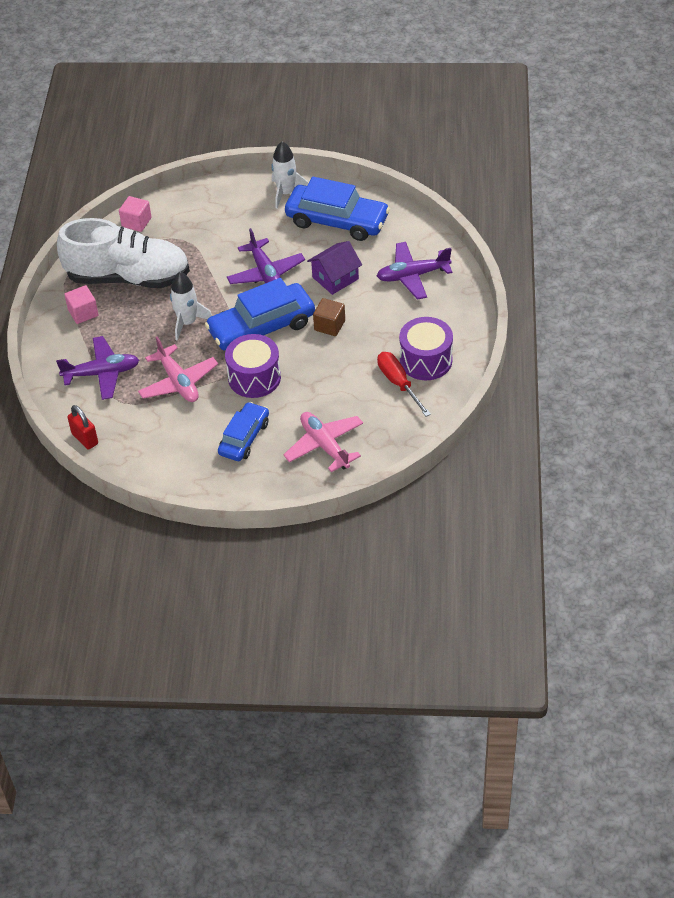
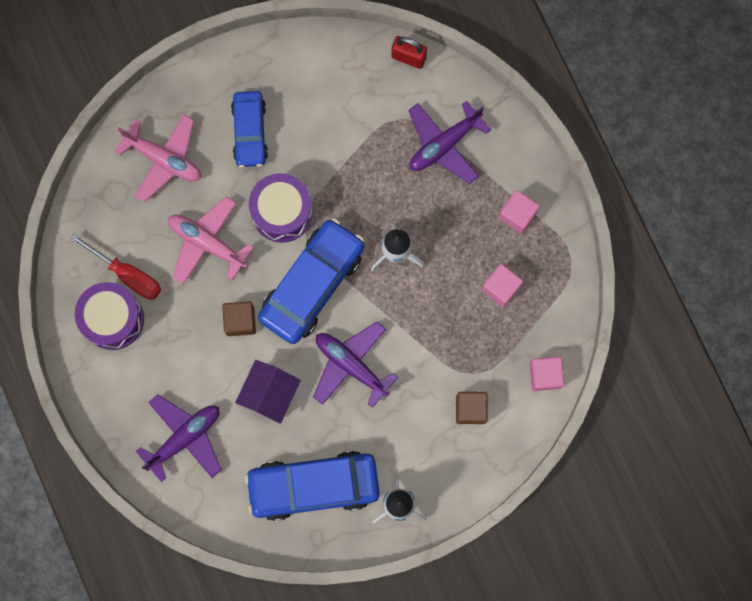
camera: 150 degrees right, 30 degrees up
(128, 277) = (500, 288): white shoe -> pink cube
(178, 382) = (358, 170): pink plane -> pink plane (207, 243)
(200, 223) = (470, 409): none -> brown cube

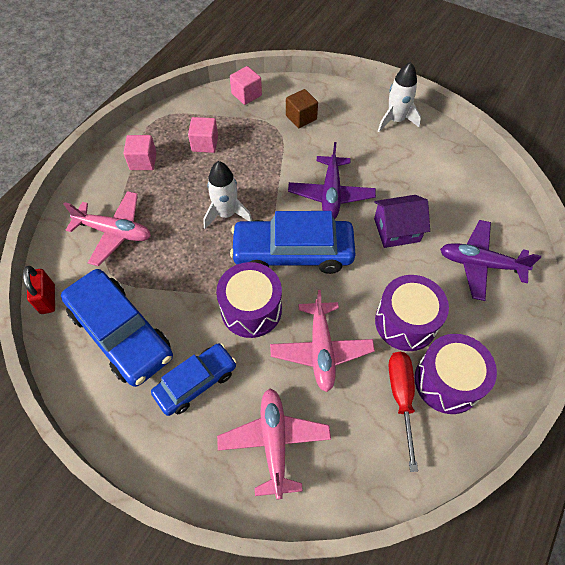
camera: 125 degrees left, 20 degrees down
(181, 328) = (406, 322): none -> purple drum
(240, 321) = (362, 283): brown cube -> none
(313, 486) = (430, 168): blue car -> blue car (121, 333)
(444, 144) = (114, 232): purple plane -> pink plane

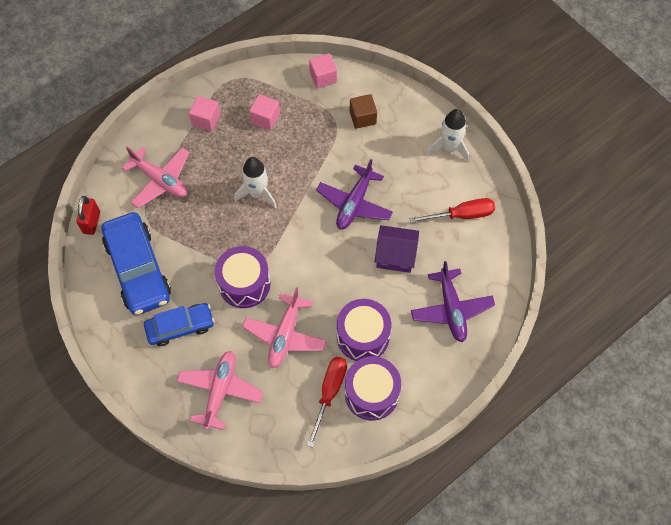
camera: 20 degrees right, 5 degrees up
(293, 252) = (298, 246): blue car -> none
(440, 174) = (462, 215): none -> red screwdriver
(480, 264) = (451, 309): purple plane -> purple plane turned 135 degrees counterclockwise

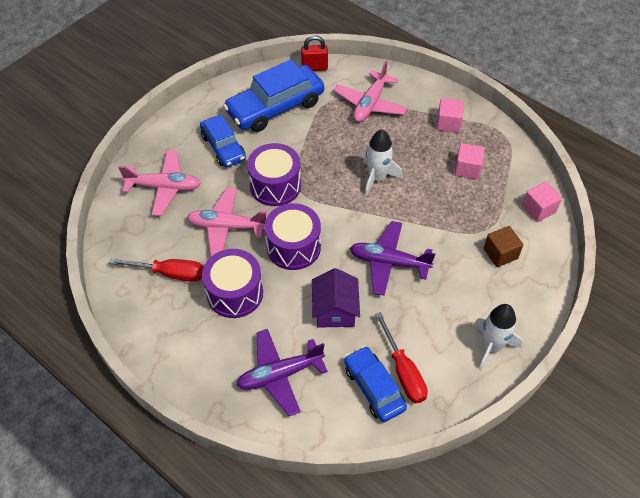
camera: 80 degrees right, 10 degrees down
(371, 393) = (172, 310): purple drum -> purple drum (293, 247)
(473, 239) = (374, 388): none -> blue car

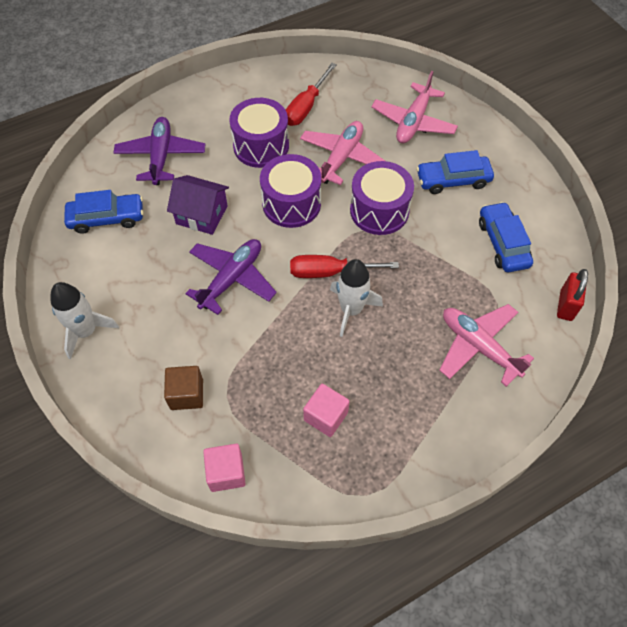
camera: 110 degrees right, 5 degrees up
(275, 107) = (503, 243): blue car -> blue car, size x0.62
(403, 371) = (108, 246): red screwdriver -> red screwdriver (329, 272)
(448, 123) = (413, 428): pink cube -> none

